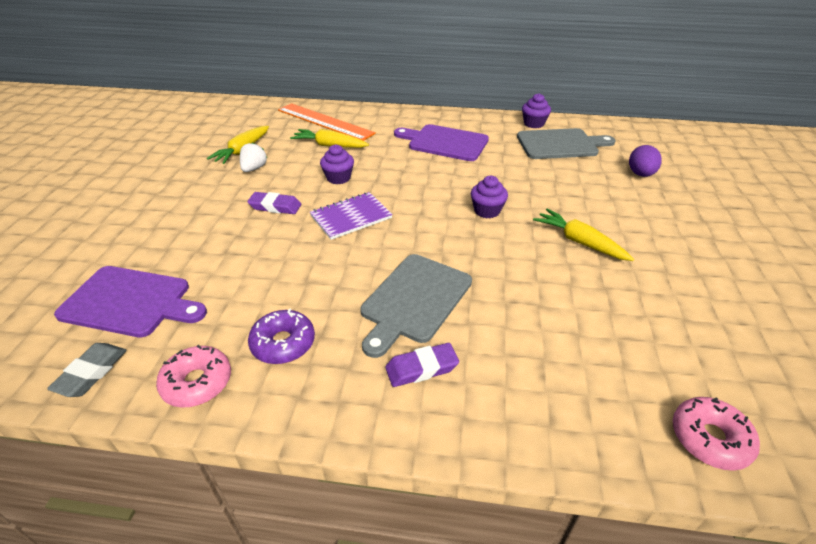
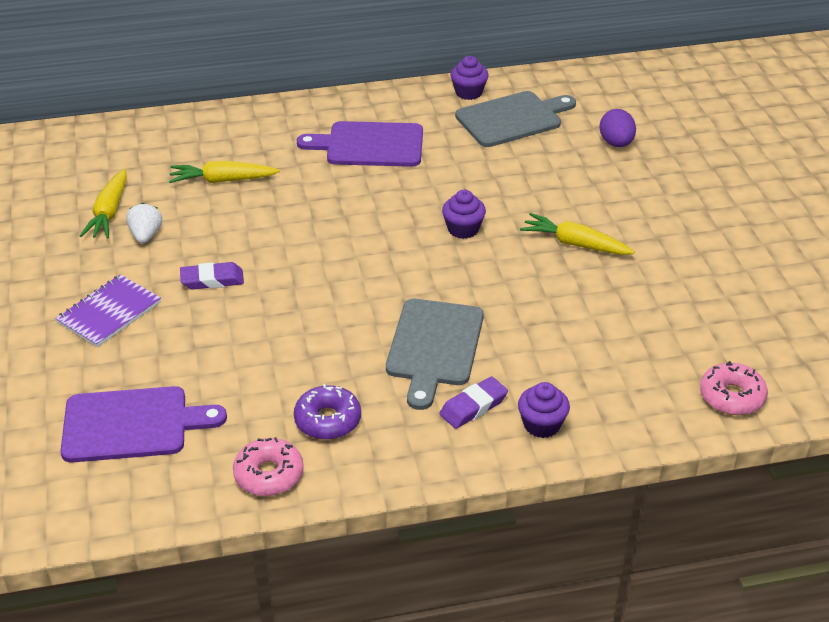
camera: 20 degrees left, 0 degrees up
(91, 372) = (154, 495): grey eraser -> none
(325, 121) = (190, 143): orange ruler -> none
(338, 178) = (265, 225): purple cupcake -> purple cupcake (542, 425)
(351, 217) = (312, 272): purple notebook -> purple notebook (109, 313)

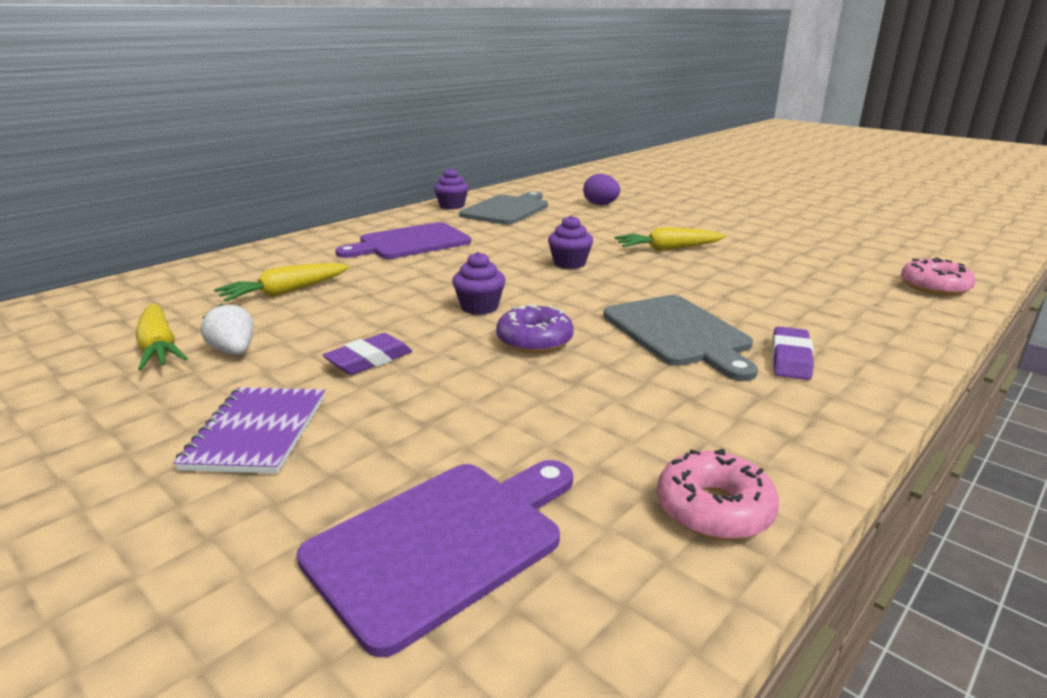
camera: 35 degrees left, 15 degrees down
(328, 420) = (684, 425): purple donut -> purple donut (534, 340)
(542, 425) = (864, 349): purple cupcake -> purple cupcake (479, 307)

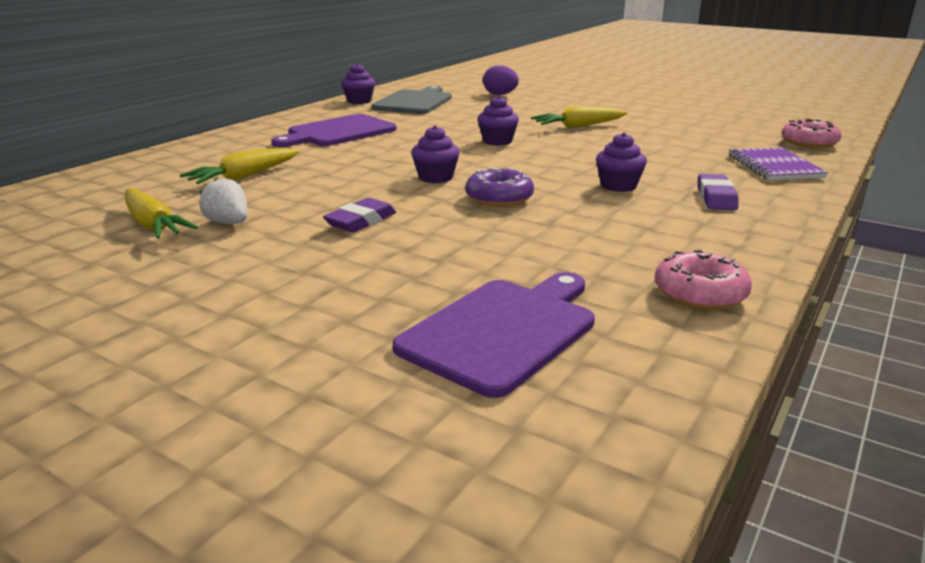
camera: 10 degrees left, 0 degrees up
(257, 432) = (295, 276): purple notebook -> purple notebook (774, 167)
(678, 333) = (618, 186): grey cutting board -> purple cupcake

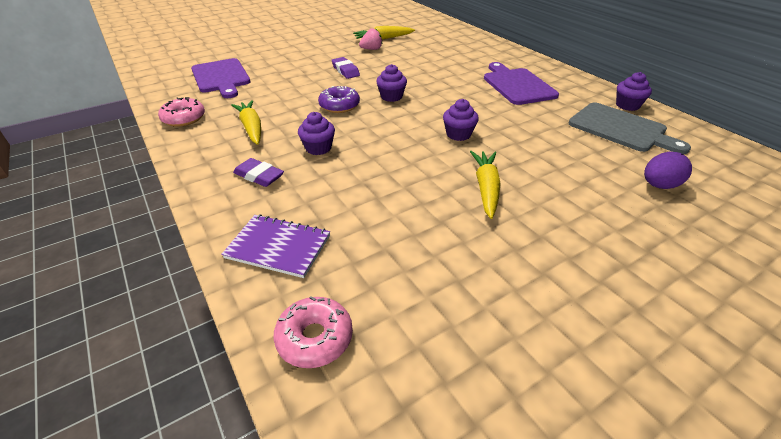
camera: 115 degrees right, 15 degrees up
(228, 223) = (371, 49): white strawberry -> pink strawberry
(244, 176) = (435, 55): yellow carrot -> yellow carrot (251, 128)

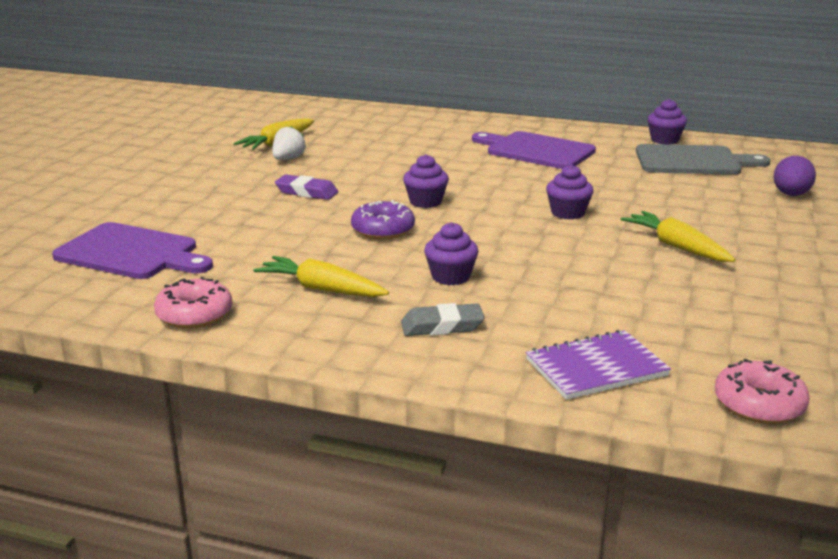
camera: 40 degrees left, 15 degrees down
(259, 176) = (442, 326): purple eraser -> grey eraser
(371, 49) = (288, 159): pink strawberry -> white strawberry

